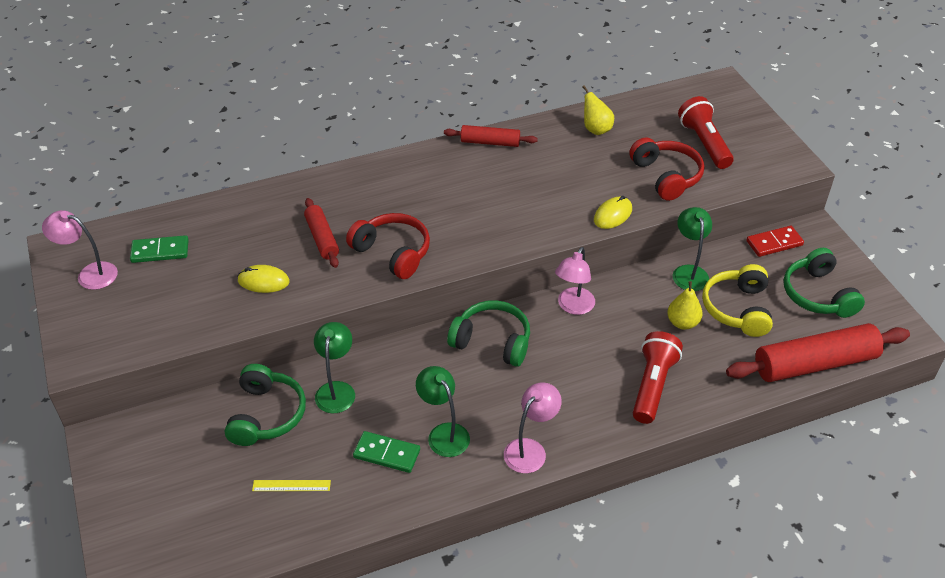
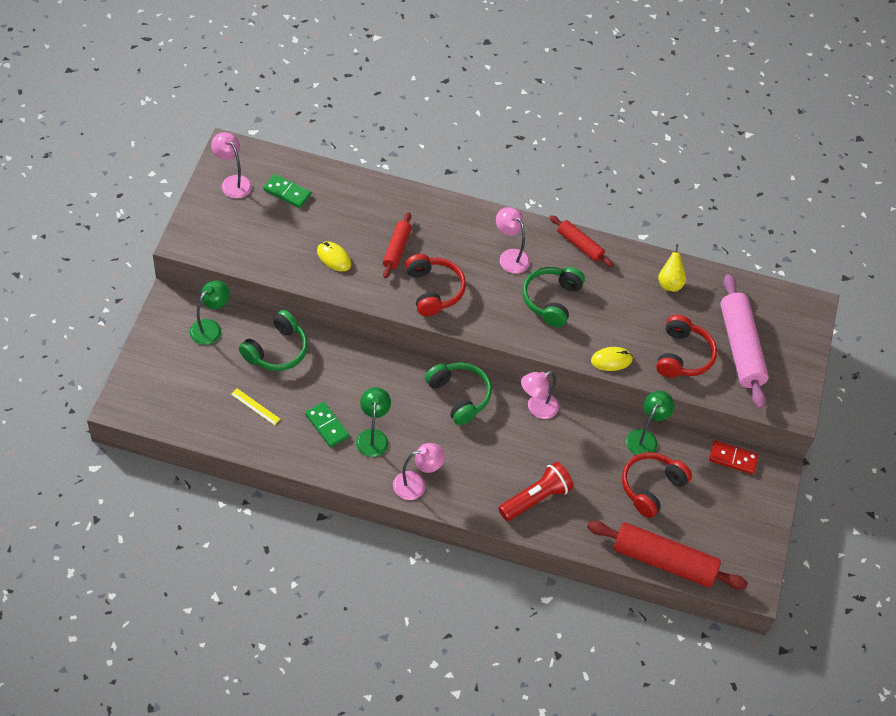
camera: 30 degrees right, 10 degrees up
(336, 390) = (331, 362): green lamp -> green lamp (210, 328)
(437, 185) = (510, 256): none -> pink lamp
(682, 323) = (601, 470): yellow pear -> none
(704, 143) = (740, 347): red flashlight -> pink rolling pin
(738, 309) = (651, 487): yellow headphones -> red headphones
(818, 294) = (722, 517): green headphones -> green headphones (551, 300)

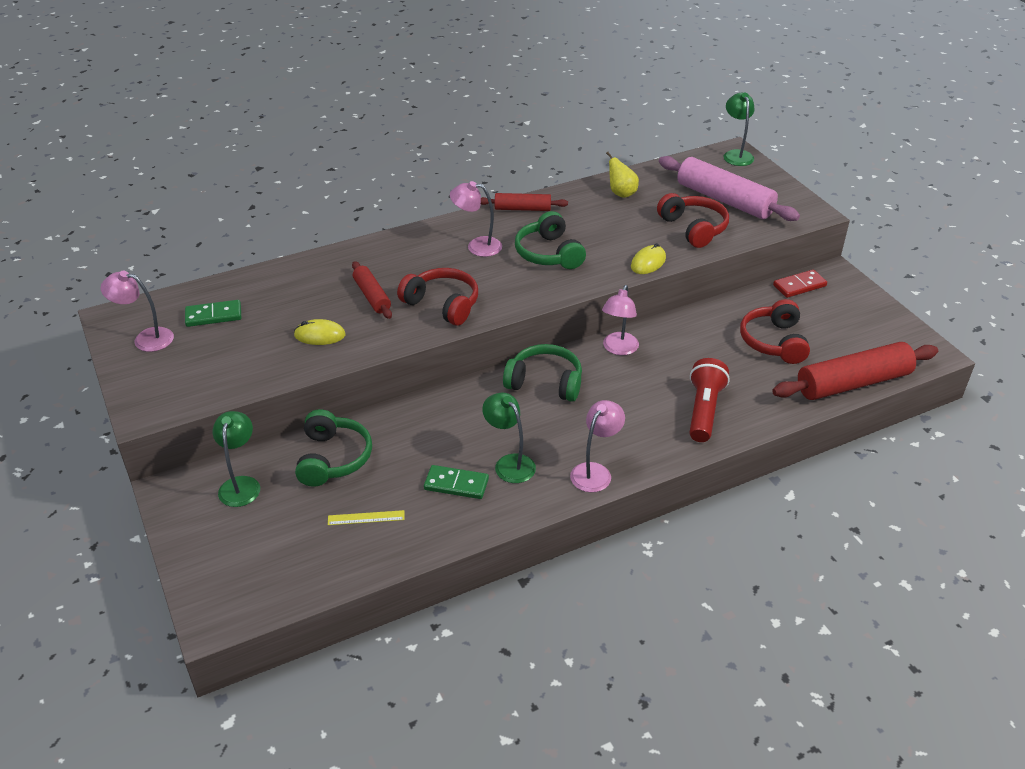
camera: 35 degrees left, 15 degrees down
(645, 437) = (723, 314): green lamp -> green lamp (736, 155)

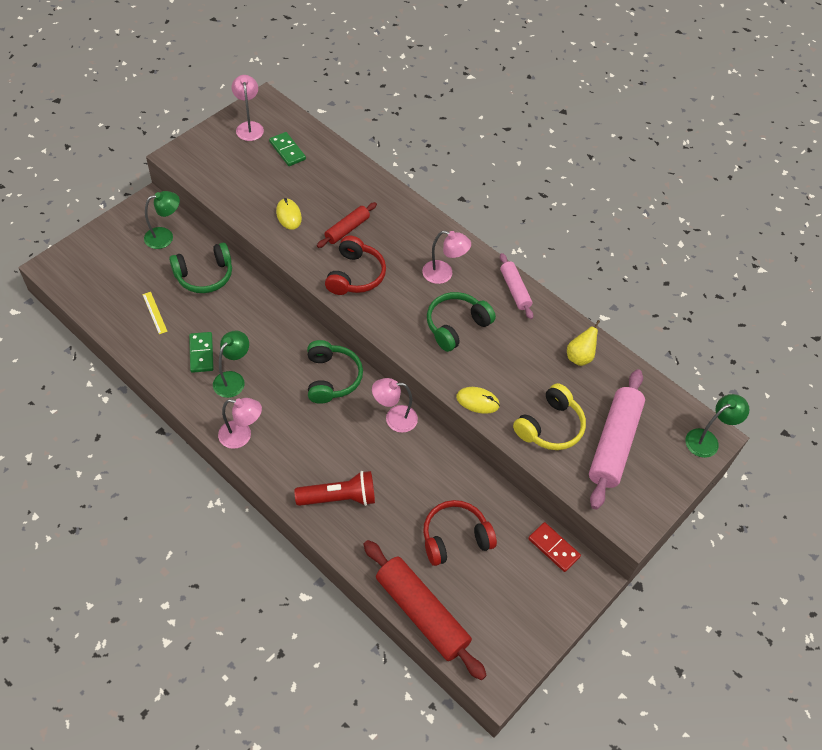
camera: 65 degrees right, 15 degrees up
(477, 246) = (443, 274): pink lamp -> pink lamp turned 120 degrees clockwise
(522, 209) = (515, 290): red rolling pin -> pink rolling pin
(693, 228) = (550, 426): red headphones -> yellow headphones

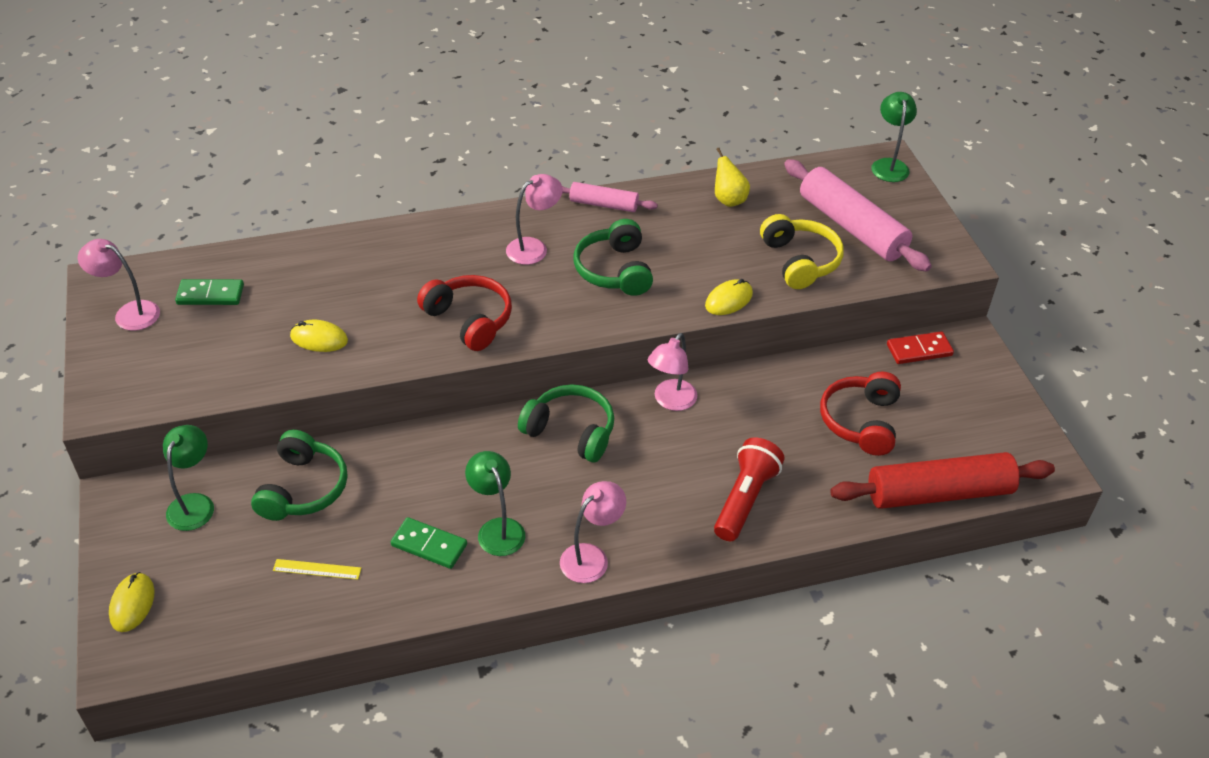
camera: 55 degrees left, 10 degrees down
(88, 250) = (132, 604): none -> yellow mouse
(347, 229) = (392, 296): red rolling pin -> none

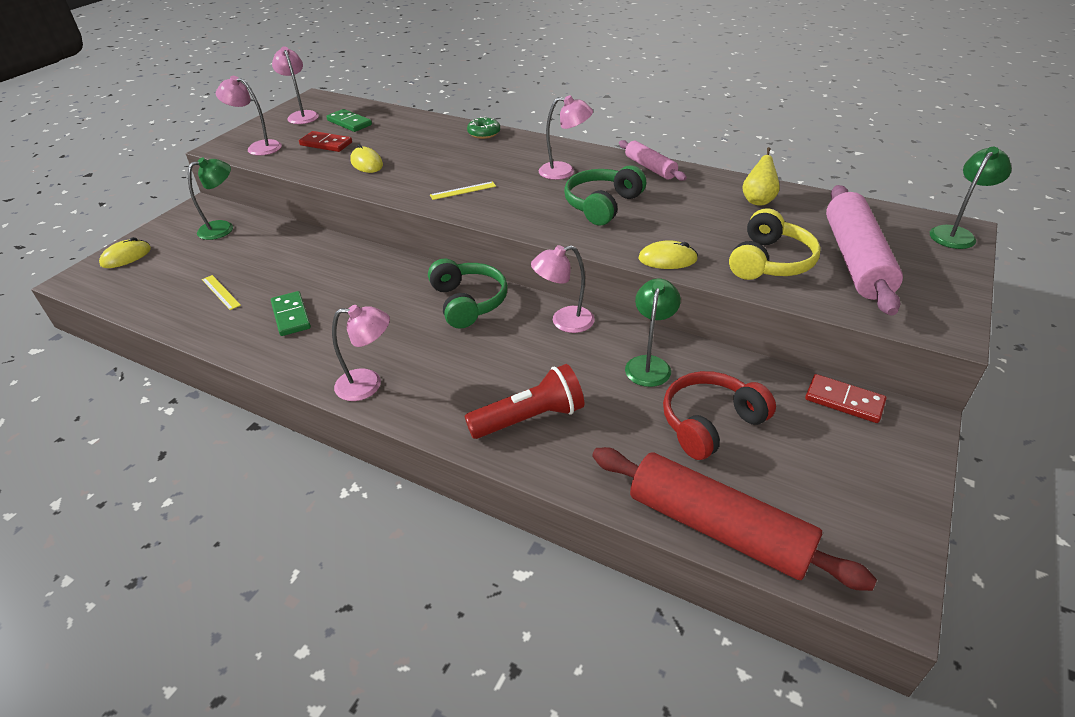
camera: 45 degrees right, 5 degrees down
(151, 384) = (258, 147): none -> pink lamp
(230, 337) = (326, 144): none -> red domino
(303, 488) = (279, 249): green headphones -> none
(390, 236) = (484, 133): none -> green donut
(469, 320) = (463, 190): red headphones -> yellow ruler
(497, 529) = (340, 331): green lamp -> green lamp (649, 364)

